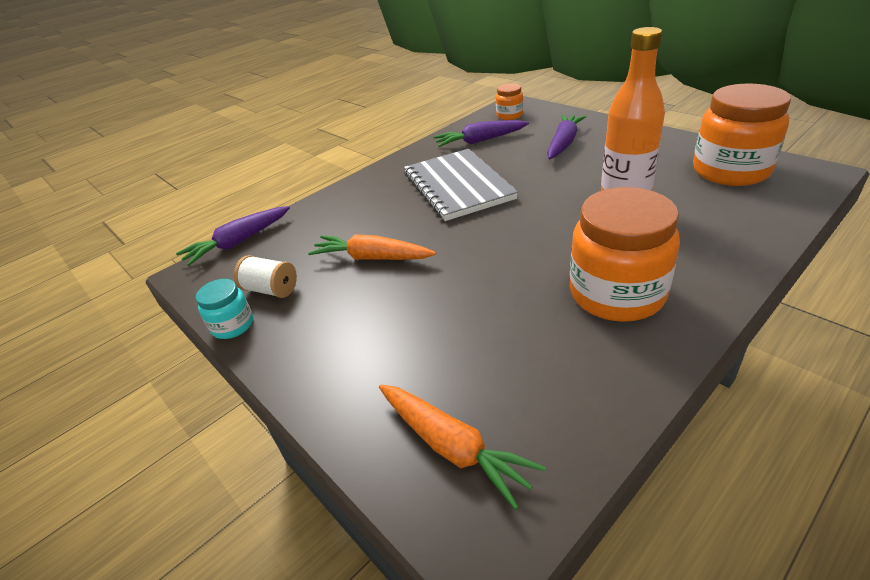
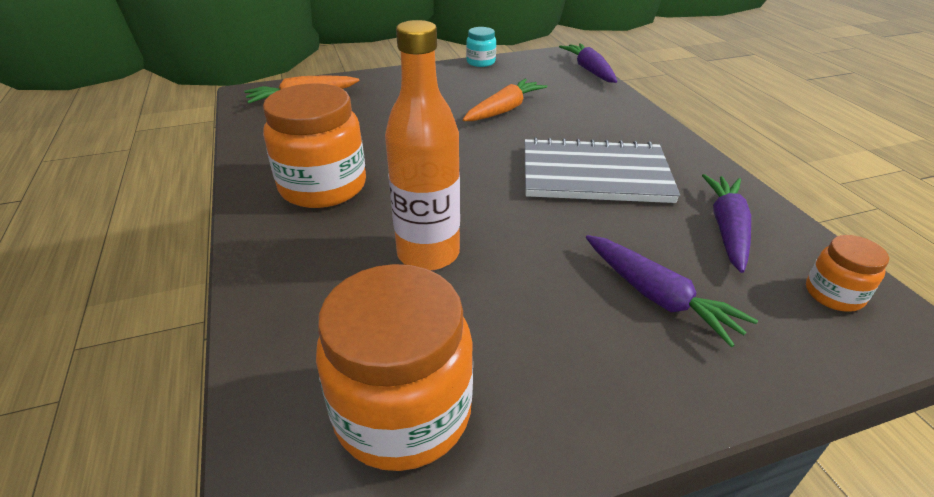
camera: 110 degrees right, 0 degrees up
(271, 290) = (507, 74): white spool -> none

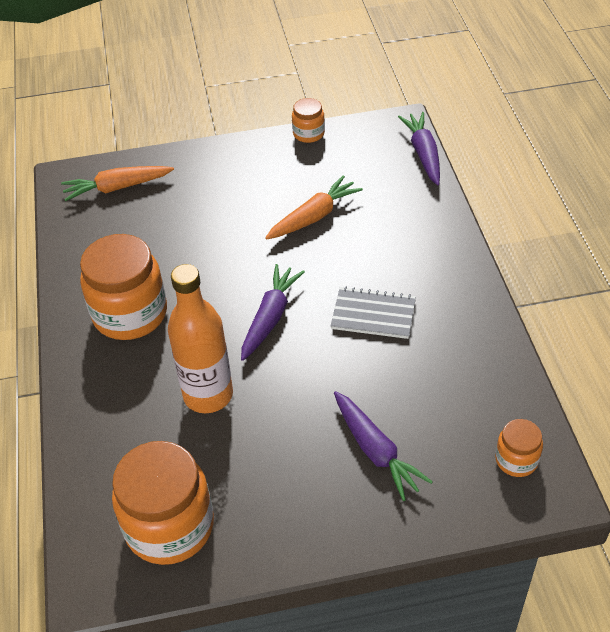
camera: 10 degrees right, 10 degrees up
(480, 62) = (308, 134): turquoise jar -> orange jar
(595, 175) = (373, 315): grey notebook -> grey notebook, size x0.60
(727, 229) = (464, 387): purple carrot -> purple carrot (270, 317)

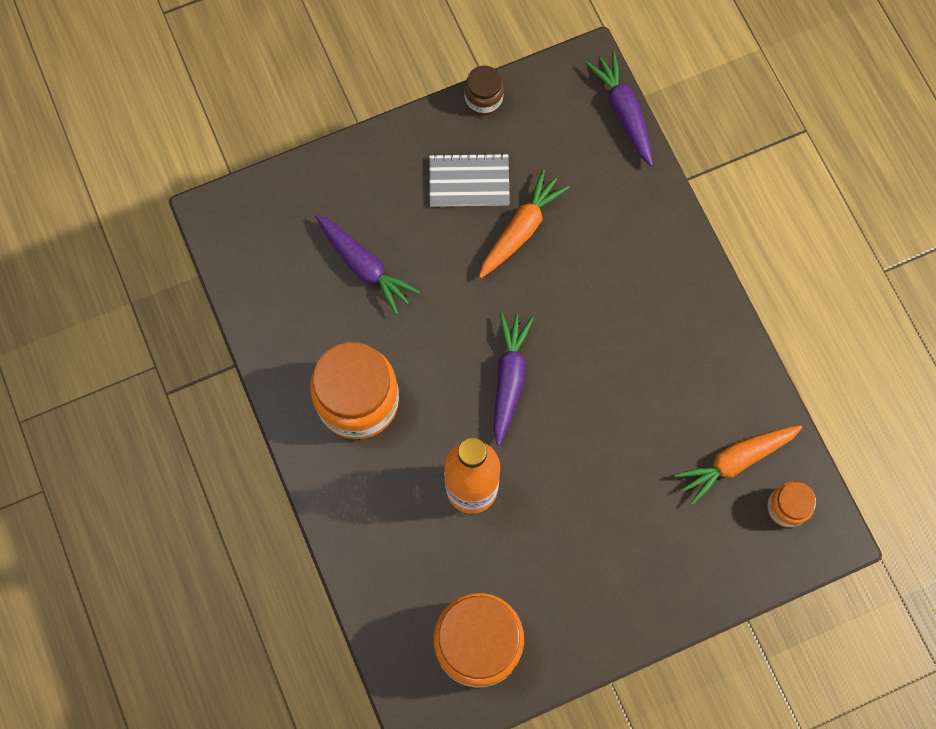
camera: 15 degrees left, 25 degrees up
(117, 188) = (283, 222): orange carrot -> orange carrot (736, 461)
(308, 134) = (483, 99): orange jar -> brown jar
(373, 315) = (615, 356): grey notebook -> grey notebook (469, 182)
(375, 451) = (652, 522): purple carrot -> purple carrot (364, 266)

